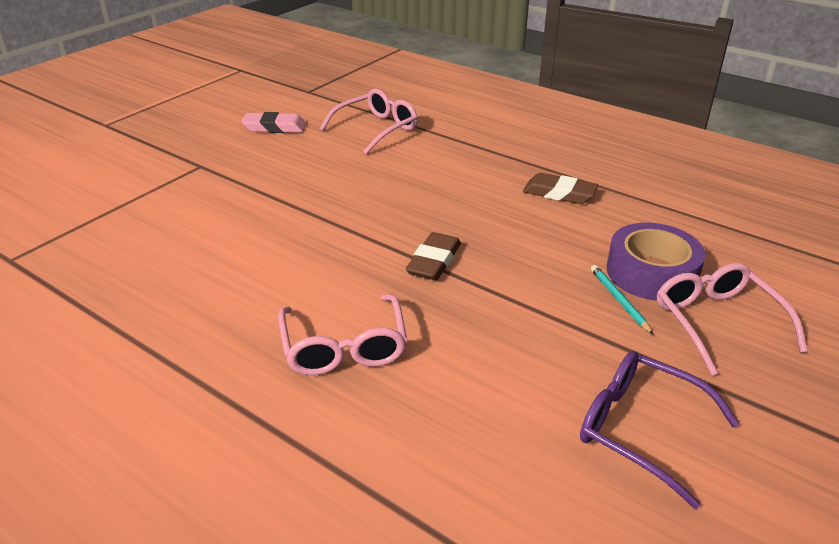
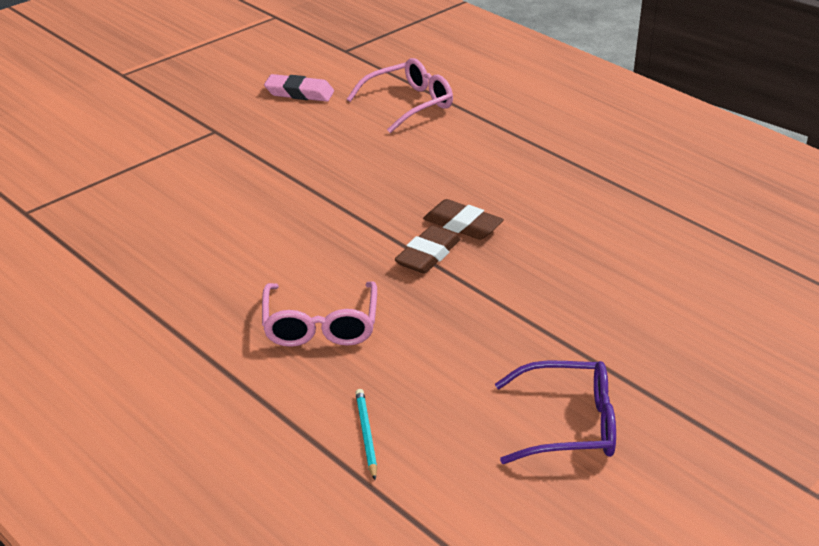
camera: 10 degrees right, 0 degrees up
(559, 193) = (583, 196): brown eraser -> brown eraser (462, 225)
(619, 300) = (599, 312): turquoise pencil -> turquoise pencil (366, 435)
(640, 429) = (568, 425): purple glasses -> purple glasses turned 135 degrees clockwise
(651, 273) = (645, 289): purple tape -> none
(717, 322) = (688, 343): pink glasses -> none

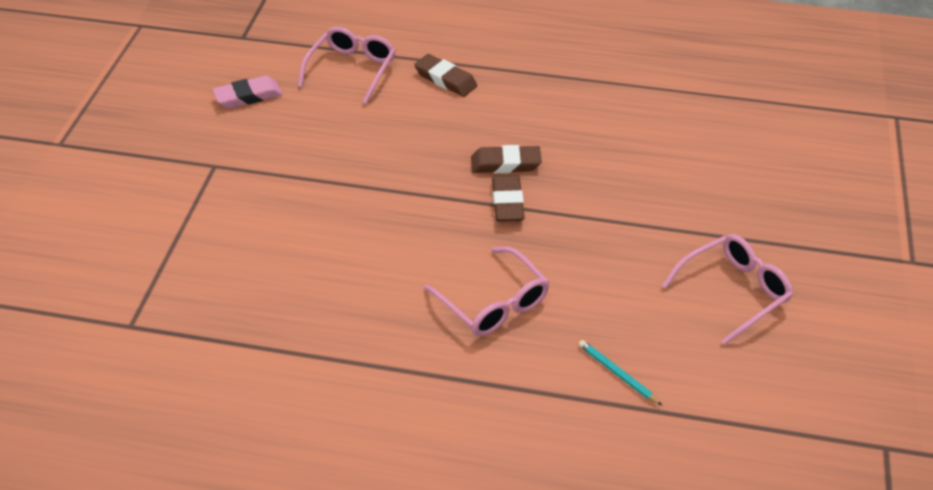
camera: 35 degrees left, 10 degrees up
(485, 140) = (445, 79): none -> brown eraser
(568, 425) = (733, 292): purple glasses -> pink glasses

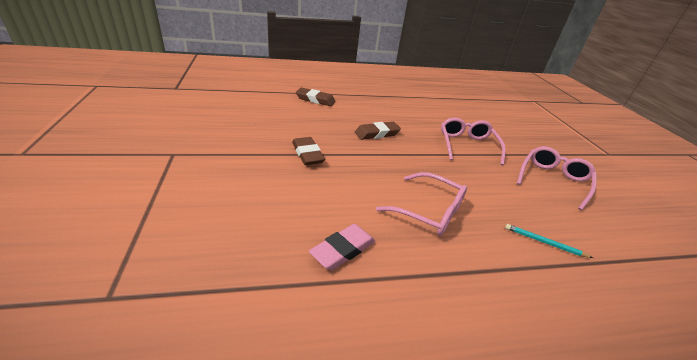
camera: 25 degrees left, 10 degrees down
(248, 96) = (189, 114): pink eraser -> pink eraser (343, 250)
(352, 70) = (256, 99): pink glasses -> pink glasses (467, 145)
(507, 202) = (392, 152): brown eraser -> brown eraser (307, 154)

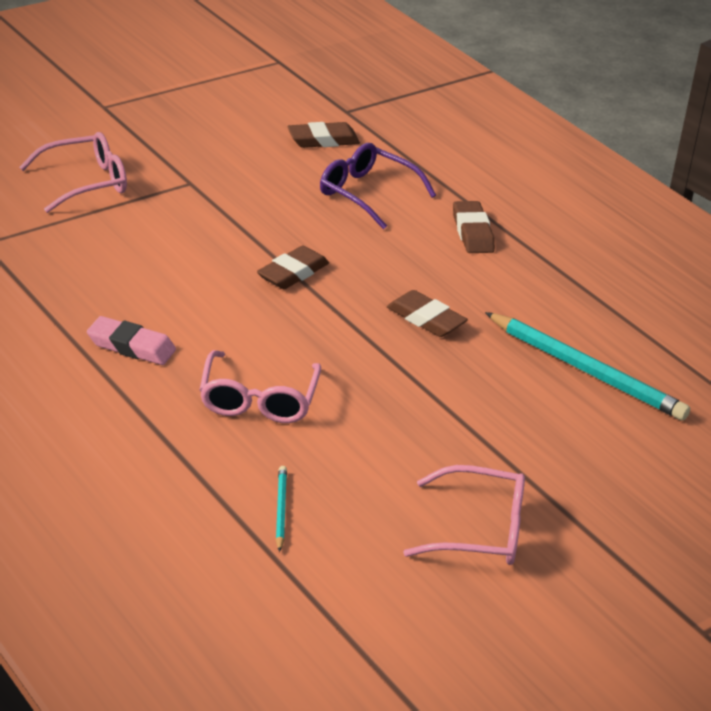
camera: 65 degrees right, 0 degrees up
(192, 102) = (323, 140): none -> brown eraser
(256, 109) = (367, 194): none -> purple glasses
(433, 115) = (586, 370): none -> turquoise pencil
(467, 145) = (500, 422): pink glasses -> pink glasses (85, 182)

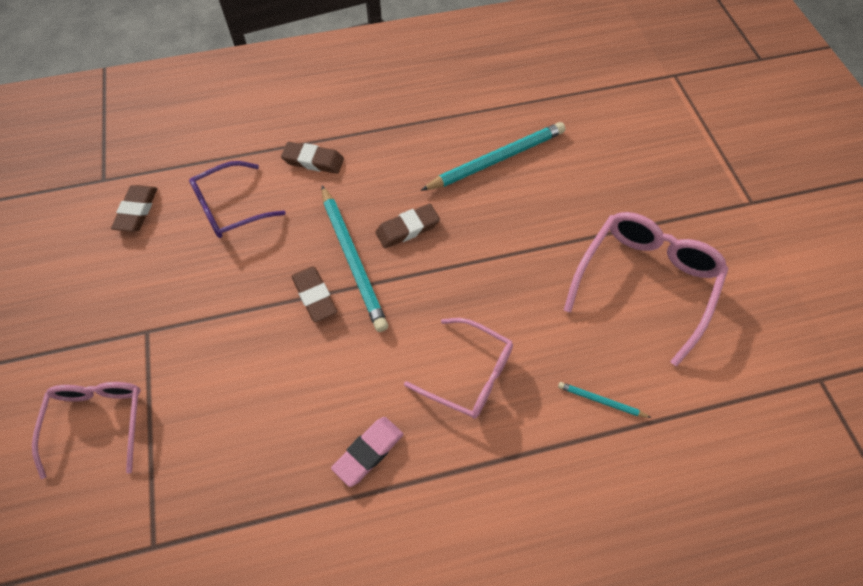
camera: 65 degrees left, 25 degrees up
(357, 288) = (353, 259): none -> turquoise pencil
(479, 530) = (645, 283): pink glasses -> pink glasses, size x1.50

